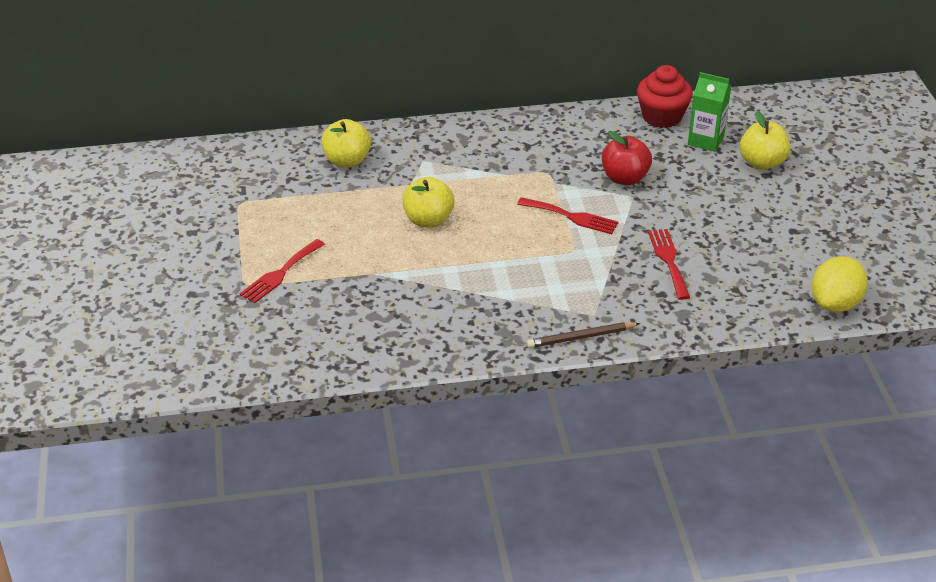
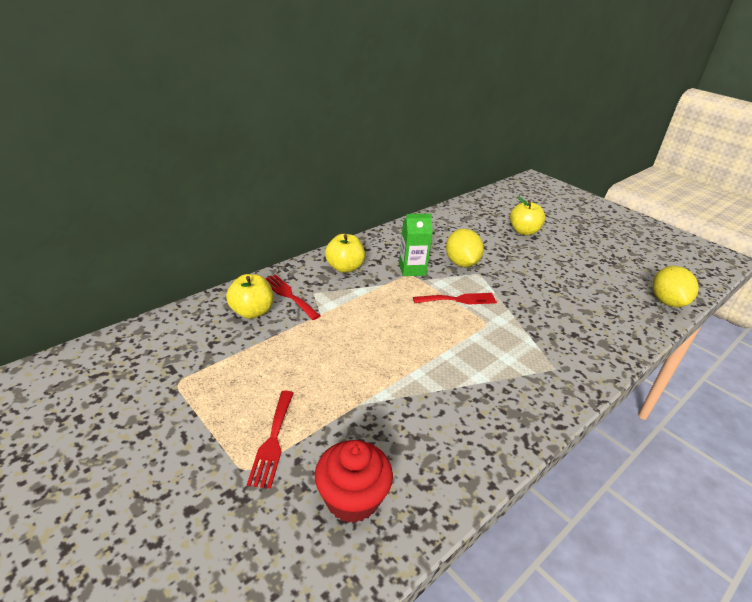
camera: 35 degrees left, 5 degrees down
(428, 220) = (361, 338): yellow apple -> yellow apple (345, 268)
(581, 337) = (568, 392): brown pencil -> none
(624, 178) = (461, 263): red apple -> yellow lemon
(662, 117) = (440, 221): red cupcake -> red cupcake (352, 498)
(668, 260) = (550, 308): red fork -> red fork (288, 295)
(705, 140) = (479, 227): green carton -> green carton (412, 269)

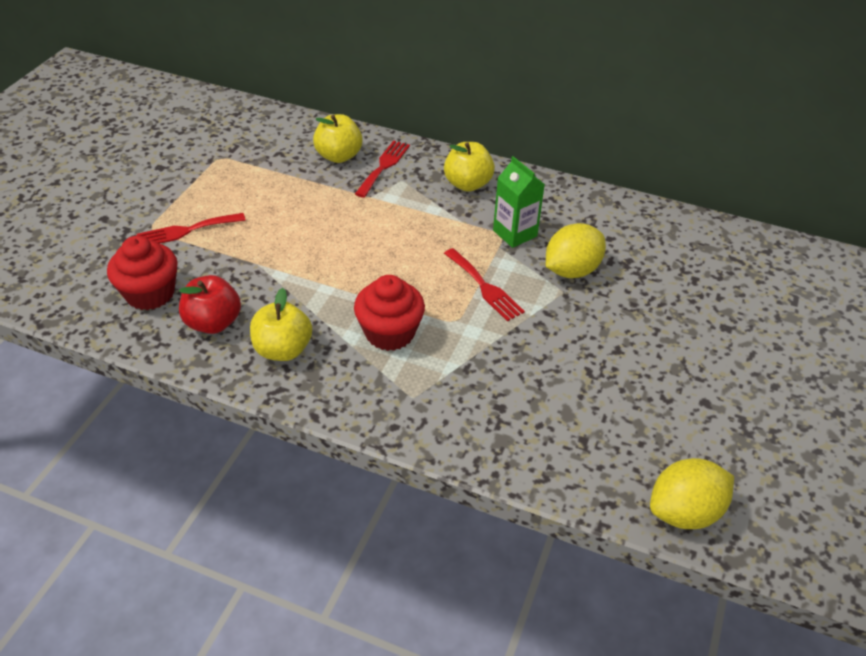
camera: 65 degrees right, 10 degrees up
(422, 458) = (213, 323): none -> red apple
(484, 357) = (390, 333): none -> red cupcake
(523, 231) = (731, 313): yellow apple -> yellow apple (283, 349)

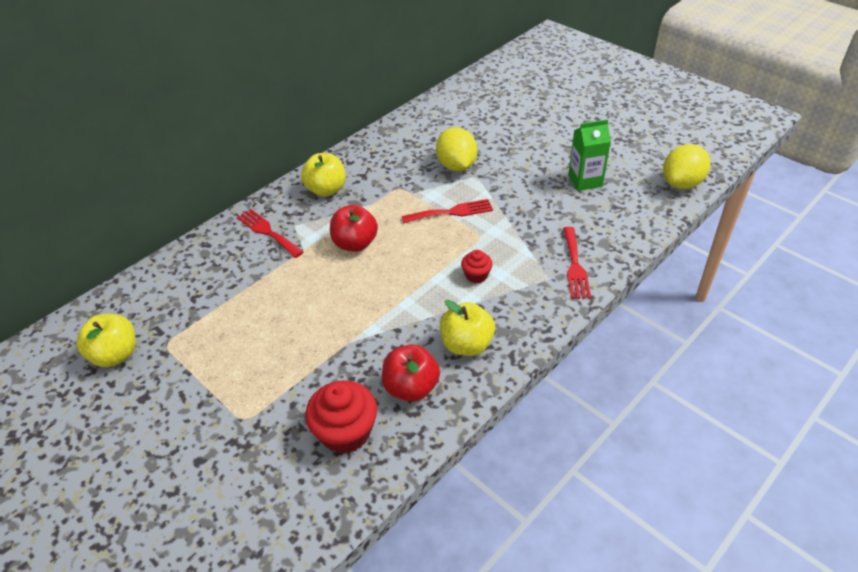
camera: 65 degrees left, 0 degrees up
(186, 231) = (267, 389): red fork -> red fork (575, 266)
(339, 156) = (231, 257): yellow apple -> yellow apple (115, 355)
(390, 333) = (476, 275): red cupcake -> red cupcake, size x0.53
(395, 228) = (355, 243): none -> red apple
(515, 233) = (401, 181): green carton -> green carton (585, 181)
(684, 512) = (682, 183): yellow lemon -> yellow lemon turned 45 degrees clockwise

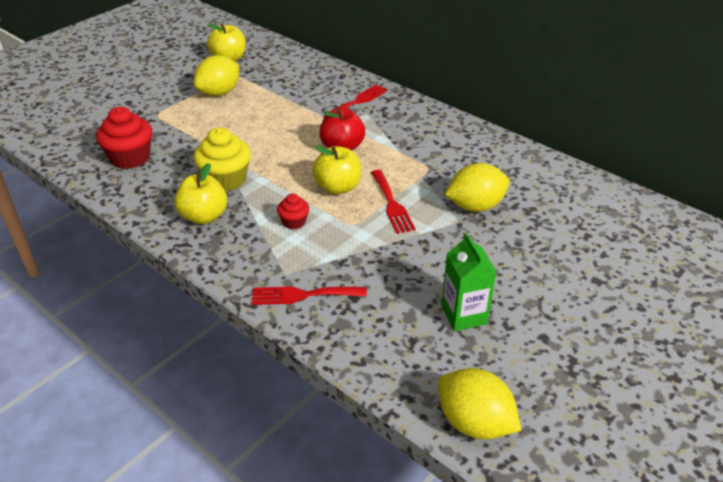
camera: 85 degrees right, 5 degrees down
(207, 356) = (219, 93): none -> yellow lemon
(326, 190) = (420, 126): yellow apple -> yellow apple (338, 187)
(402, 332) = (226, 179): none -> yellow cupcake
(411, 387) = (163, 187): red apple -> none

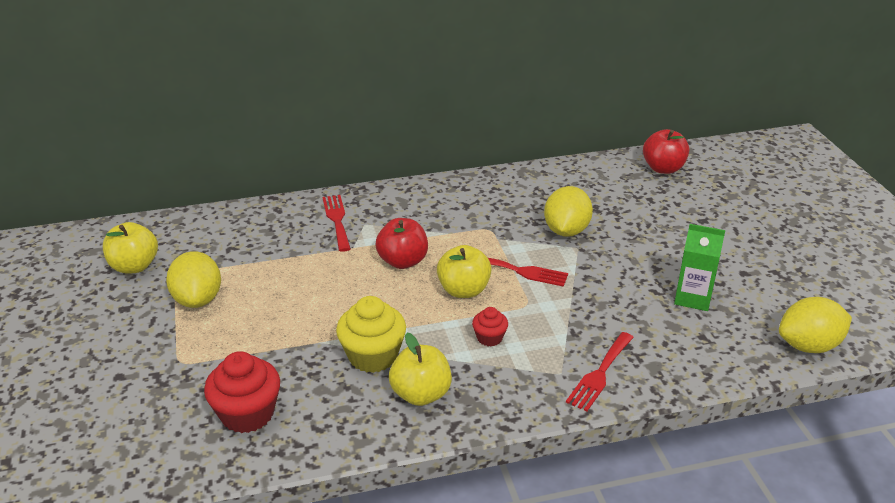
camera: 55 degrees left, 5 degrees down
(650, 225) = (663, 168): none -> red apple

